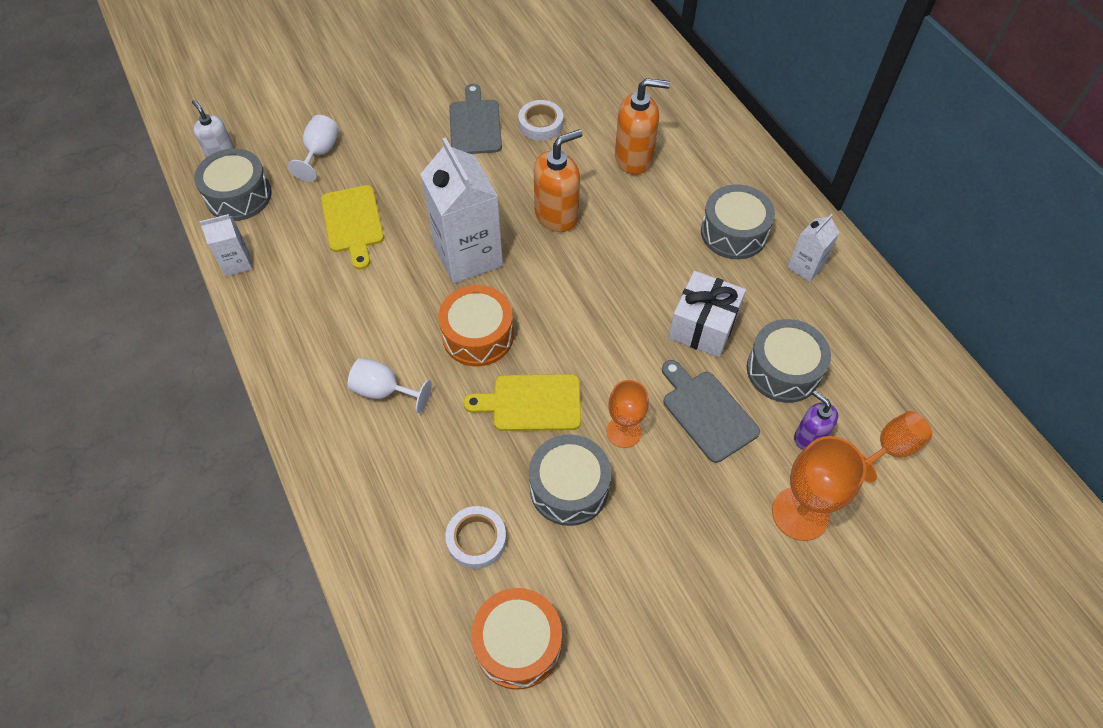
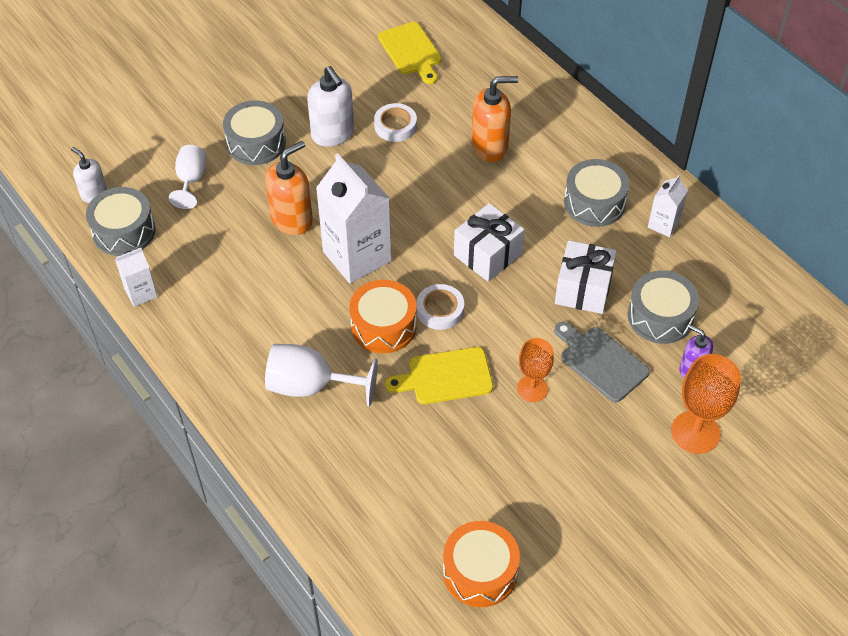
camera: 10 degrees left, 5 degrees down
(353, 223) = (241, 241): yellow cutting board -> yellow cutting board (411, 51)
(384, 391) = (310, 386): white goblet -> white goblet, size x1.52
(475, 124) = (333, 134): grey cutting board -> white soap dispenser
(476, 539) = (424, 496): white tape -> white tape (440, 310)
(557, 215) = (430, 208): orange soap dispenser -> orange soap dispenser (292, 219)
(569, 488) = (495, 442): grey drum -> grey drum (256, 143)
(607, 273) = (487, 255): none -> white gift
(890, 449) = (762, 368): orange goblet -> none

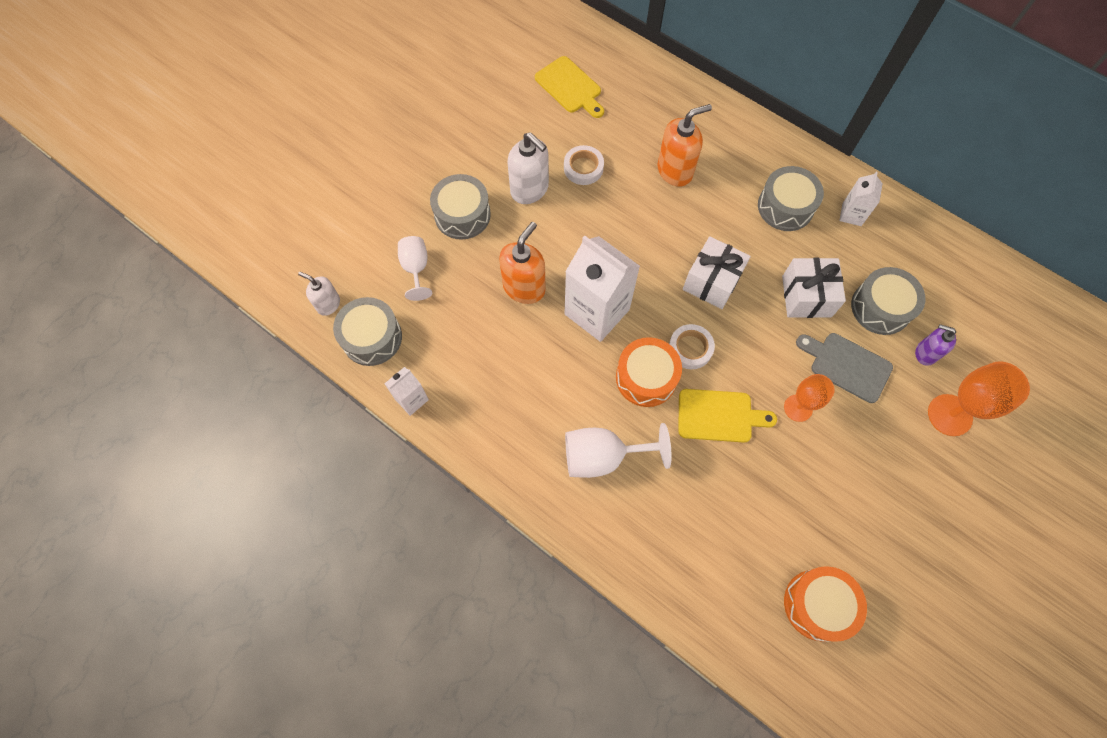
camera: 15 degrees left, 15 degrees up
(445, 377) = (719, 416): yellow cutting board -> yellow cutting board turned 150 degrees counterclockwise

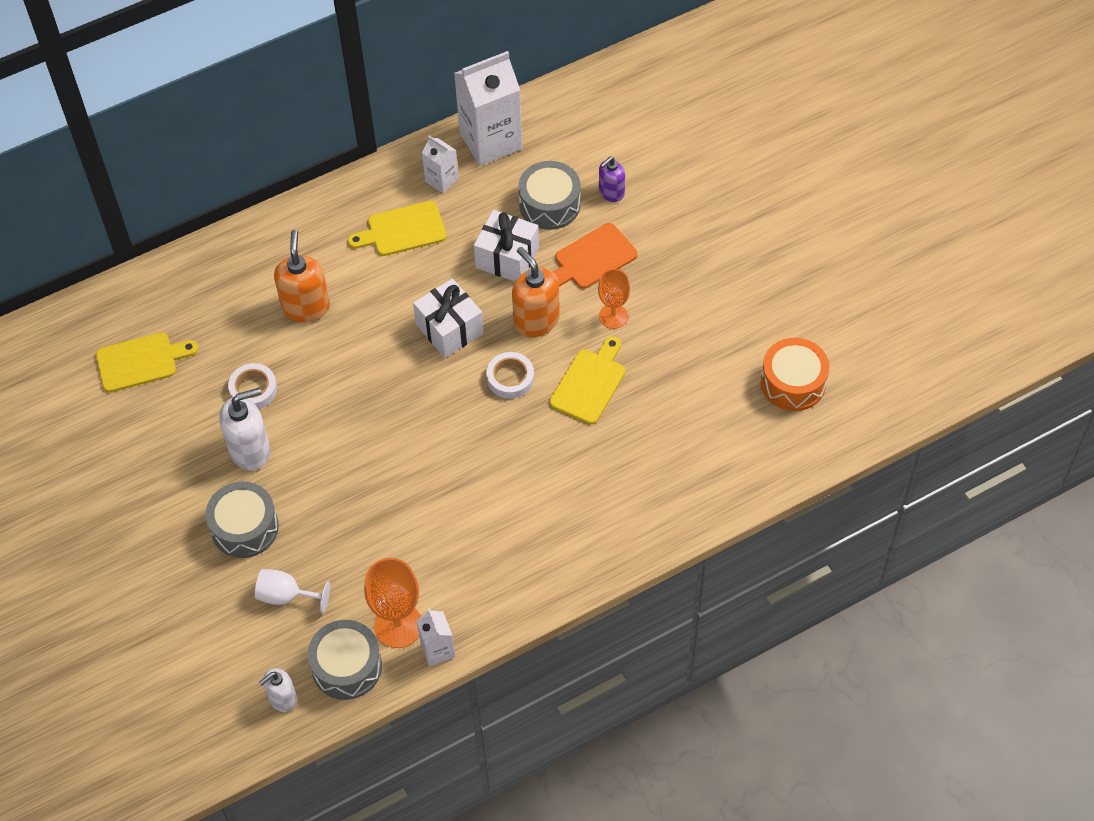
camera: 65 degrees left, 10 degrees down
(524, 287) = (366, 499): orange soap dispenser -> orange soap dispenser (536, 320)
(597, 312) = (429, 443): white carton -> white carton (490, 141)
(603, 457) = (582, 497): white goblet -> none
(646, 377) = (521, 428): orange drum -> none
(785, 207) = (402, 230): grey drum -> yellow cutting board
(846, 366) = (592, 259): grey cutting board -> orange cutting board
(949, 415) = (676, 204): orange goblet -> orange goblet (398, 625)

